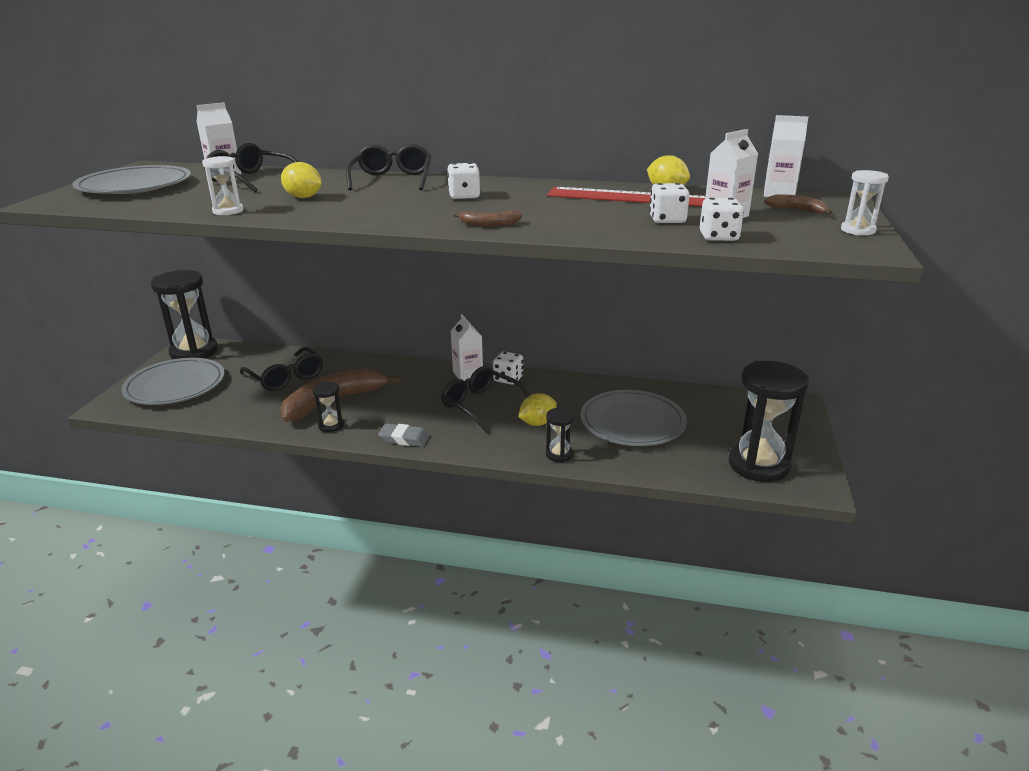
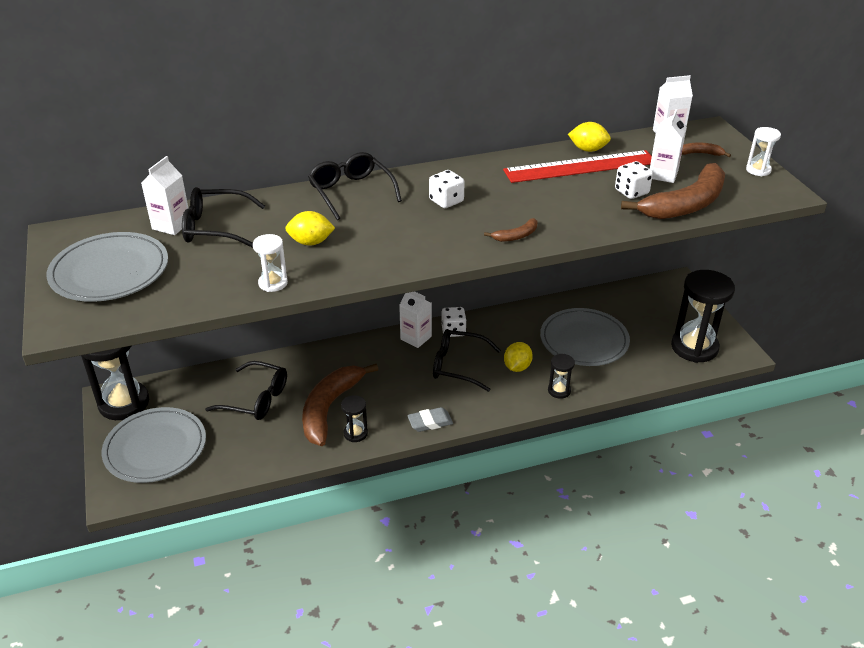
camera: 30 degrees left, 10 degrees up
(718, 237) = (686, 204): white dice -> brown banana

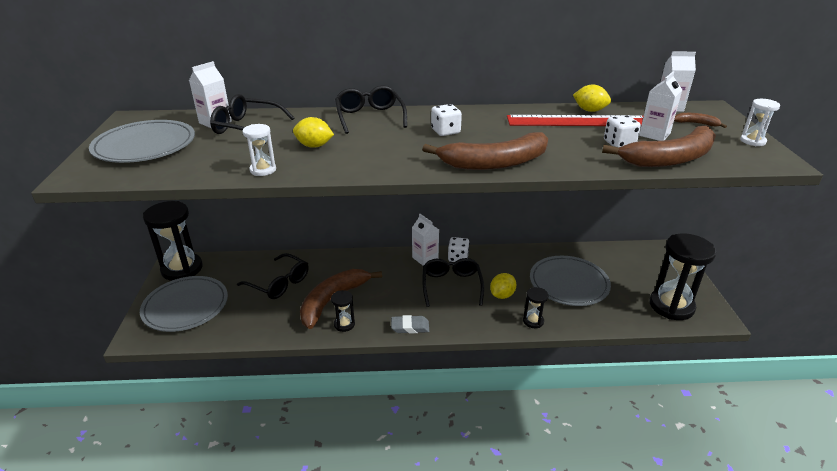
camera: 15 degrees right, 5 degrees down
(458, 366) = (451, 285): black glasses -> black glasses turned 60 degrees clockwise
(516, 236) = (495, 163): brown banana -> brown banana, size x2.33

